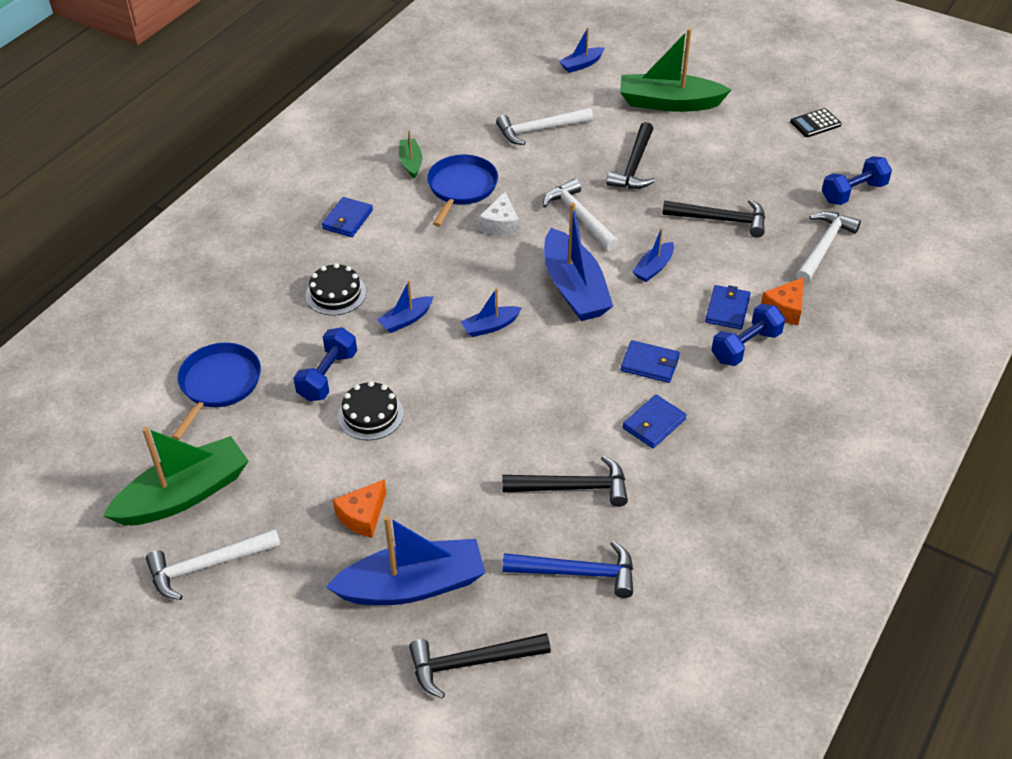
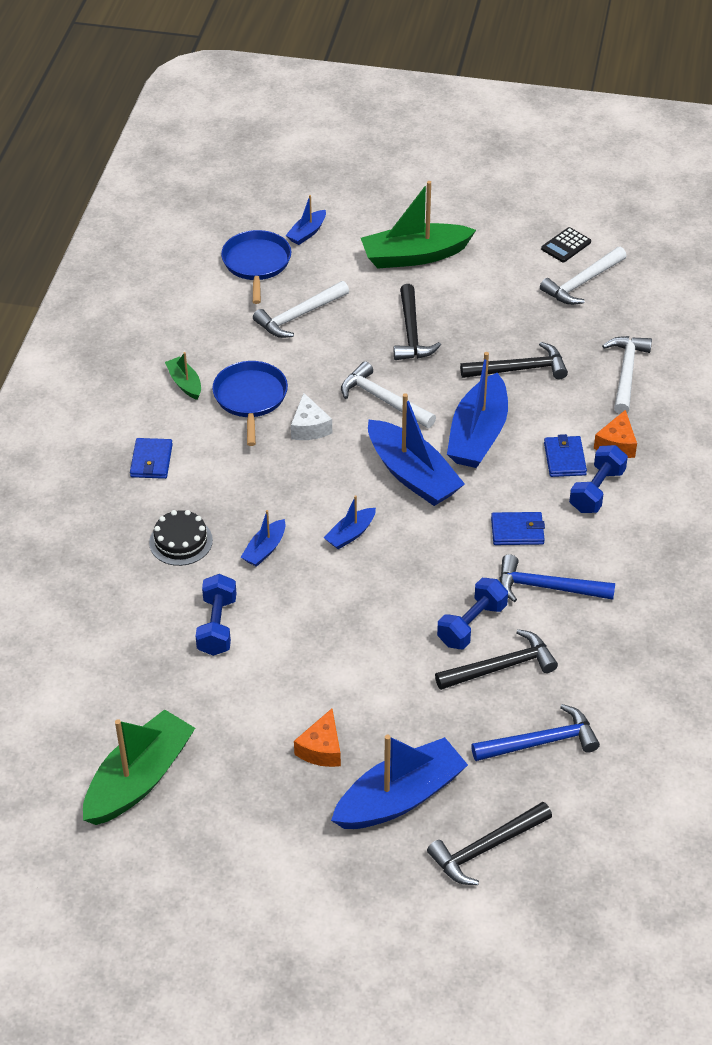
camera: 20 degrees left, 0 degrees up
(206, 566) = (199, 838): white hammer -> white hammer (581, 283)
(218, 385) = (113, 664): blue pan -> blue pan (256, 264)
(370, 414) = (279, 652): black cake -> none
(653, 268) = (478, 435): blue boat -> blue boat, size x2.04
(654, 424) = (546, 587): blue wallet -> blue hammer
(853, 192) = (631, 310): blue dumbbell -> blue dumbbell (471, 624)

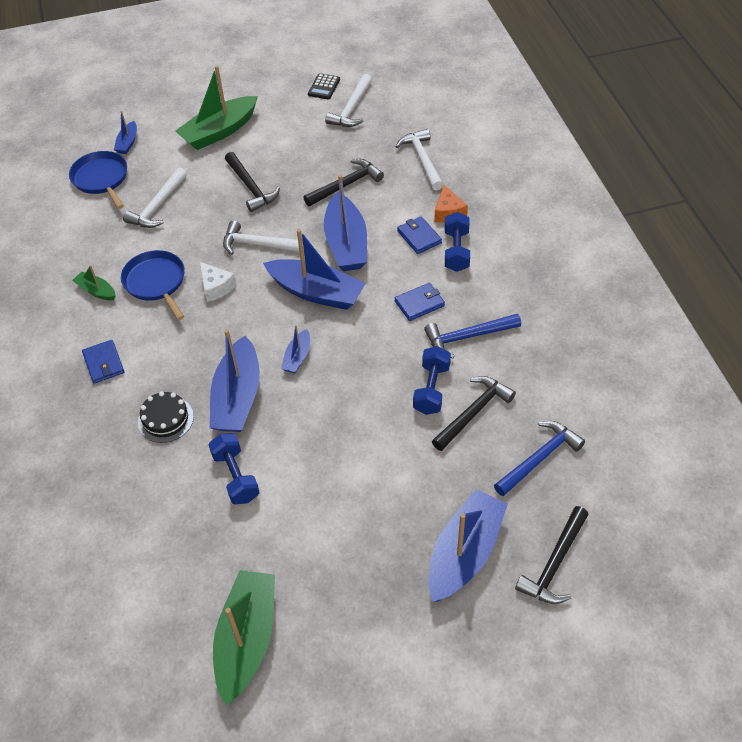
camera: 25 degrees left, 5 degrees up
(265, 549) = (237, 397): blue boat -> blue boat, size x2.04
(321, 749) = (380, 541): orange cheese -> none

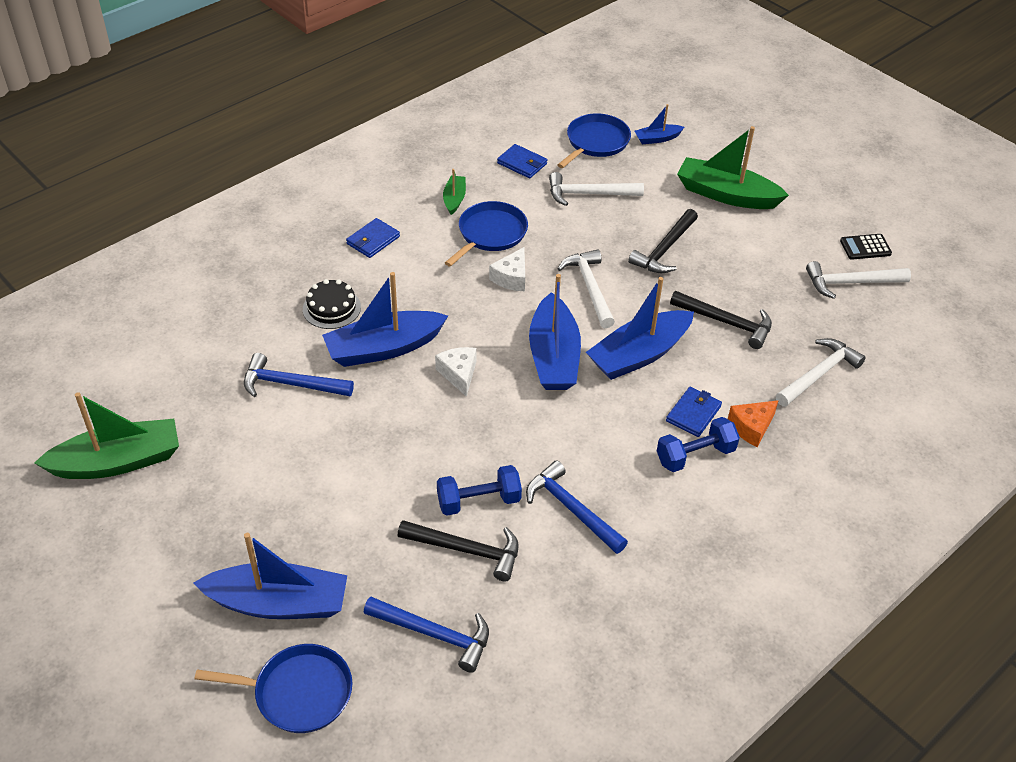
camera: 60 degrees right, 5 degrees down
(236, 476) = (290, 384): blue dumbbell -> blue hammer
(297, 357) = (458, 374): blue boat -> white cheese
(419, 303) = (593, 449): blue wallet -> blue wallet (522, 163)
(554, 564) = (298, 692): black hammer -> blue pan

